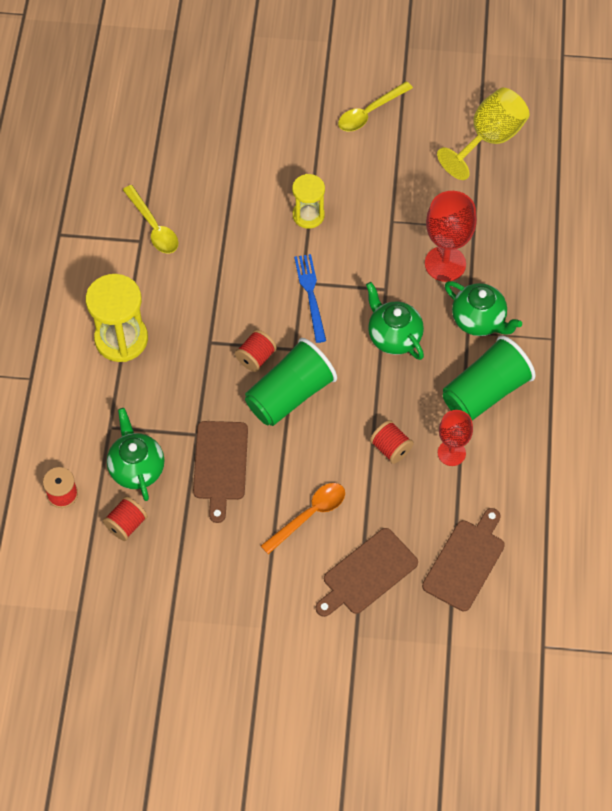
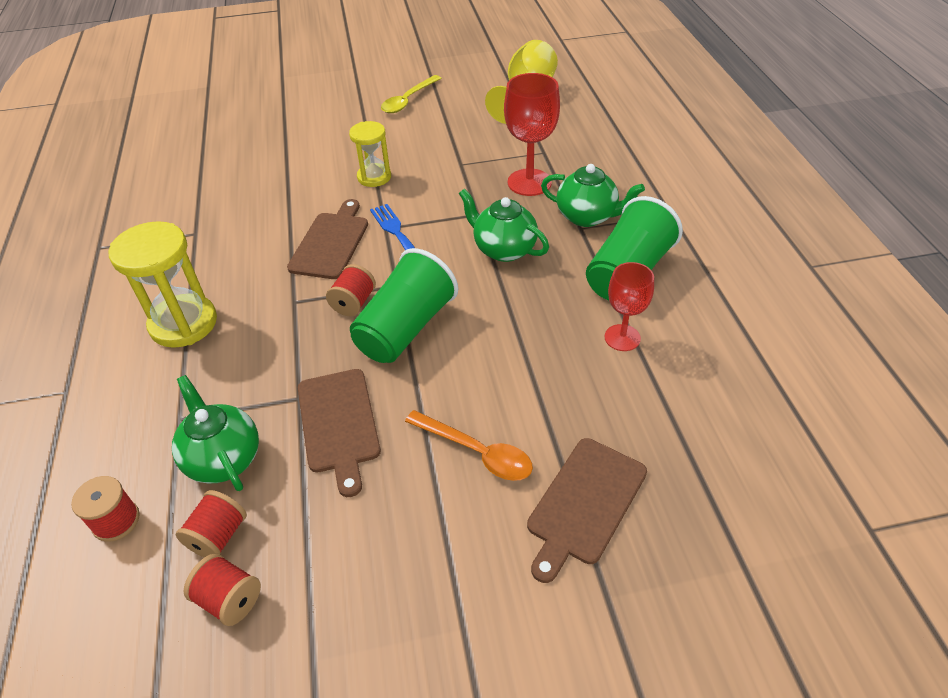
camera: 15 degrees left, 15 degrees down
(153, 227) = (208, 219): yellow spoon -> none
(309, 515) = (476, 452): orange spoon -> orange spoon turned 90 degrees clockwise
(390, 448) = (548, 351): red spool -> red spool (229, 599)
(465, 562) = (705, 451): brown cutting board -> brown cutting board (331, 243)

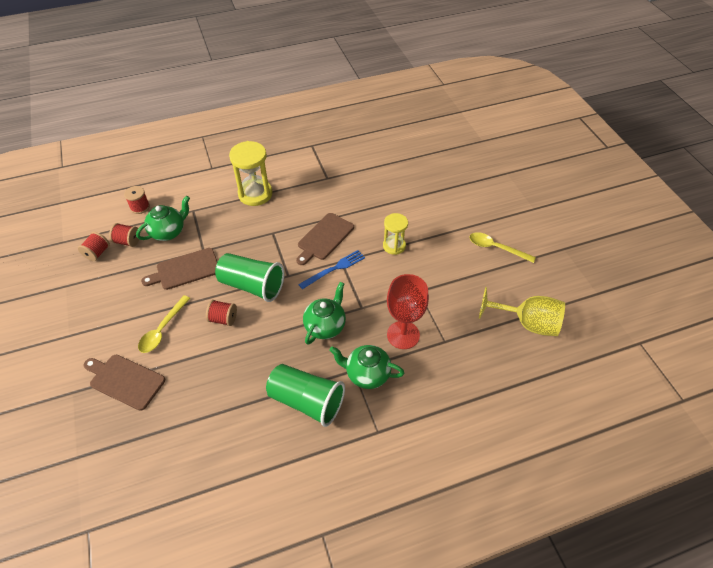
camera: 80 degrees right, 5 degrees up
(331, 243) = (324, 238): brown cutting board -> brown cutting board turned 120 degrees clockwise
(353, 303) = (272, 259): red spool -> red spool (223, 319)
(476, 452) = (162, 329): orange spoon -> yellow spoon
(587, 216) = (367, 374): green teapot -> green teapot turned 90 degrees clockwise
(622, 338) = (244, 398): red goblet -> none

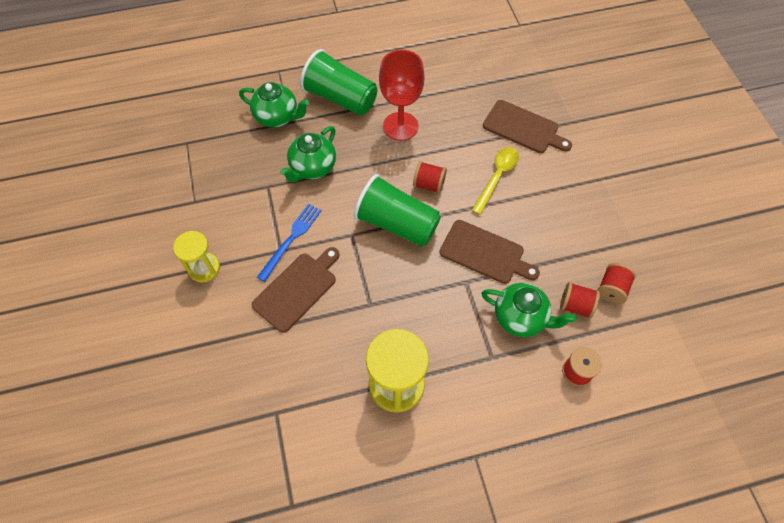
camera: 175 degrees left, 10 degrees up
(168, 232) = (520, 318): green teapot -> green teapot turned 120 degrees counterclockwise
(185, 269) = (485, 253): brown cutting board -> brown cutting board turned 45 degrees clockwise
(334, 269) = (291, 239): blue fork -> blue fork turned 150 degrees clockwise
(403, 335) = (229, 152): red goblet -> red goblet (400, 126)
(496, 248) = (69, 254): yellow spoon -> none
(527, 323) = (87, 155): yellow goblet -> none

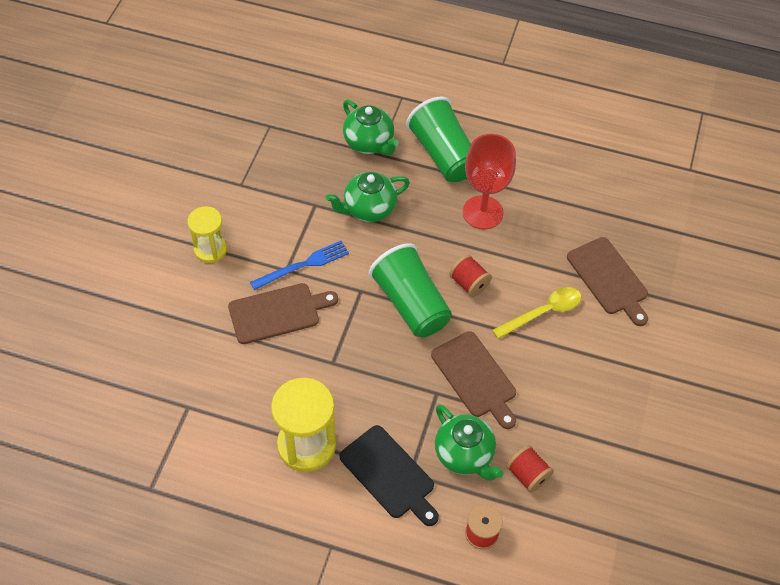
camera: 30 degrees right, 5 degrees down
(477, 368) = (389, 475): none -> black cutting board
(612, 289) = (577, 481): red spool -> none

